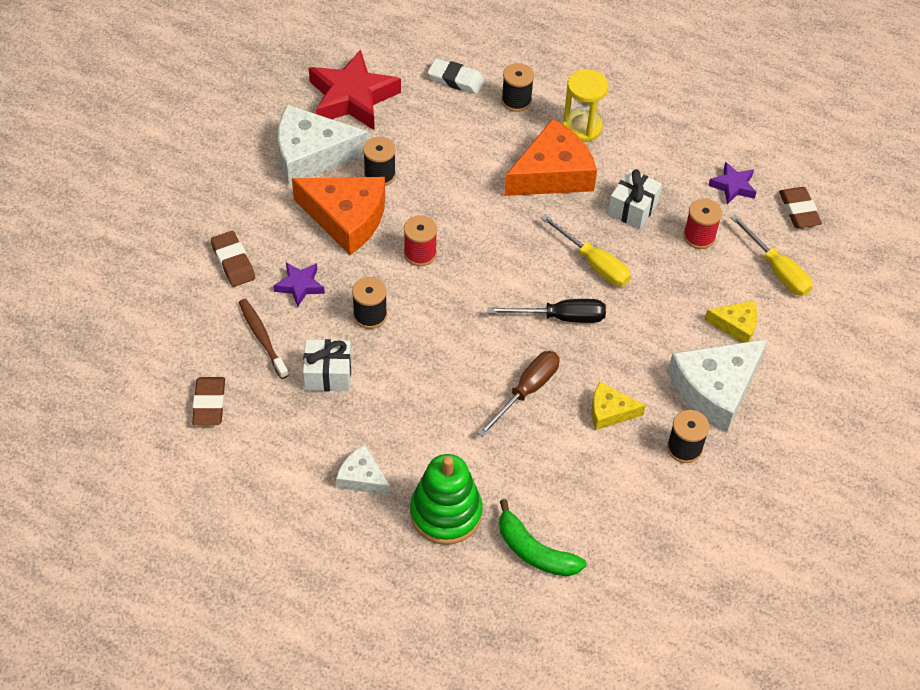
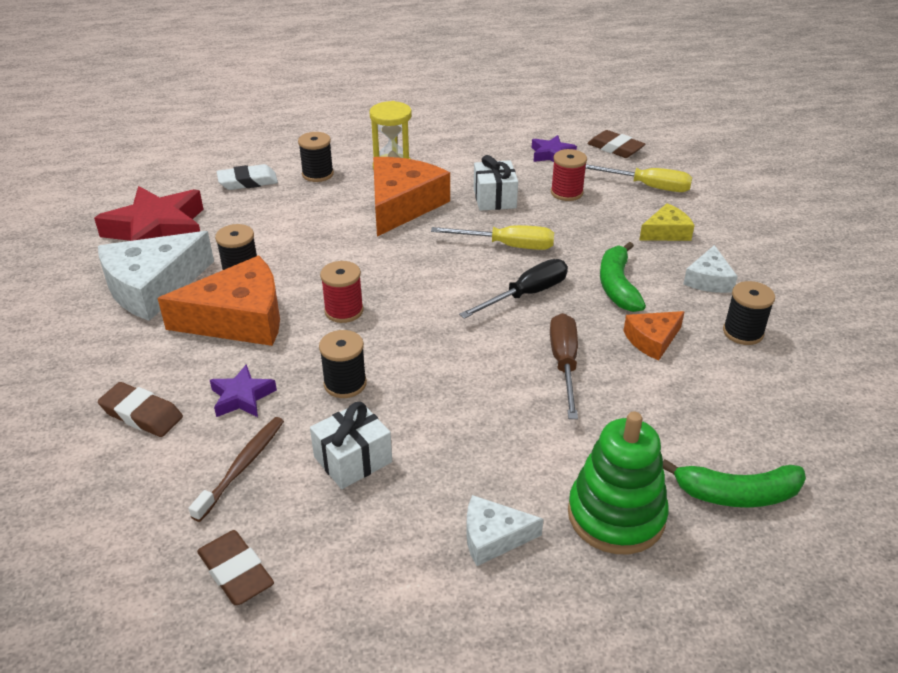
camera: 35 degrees left, 15 degrees down
(262, 338) = (242, 466): brown toothbrush -> brown toothbrush turned 90 degrees clockwise
(609, 412) = (652, 340): yellow cheese -> orange cheese
(637, 351) = (617, 286): none -> green banana
(715, 389) = (708, 280): white cheese -> white cheese, size x0.52

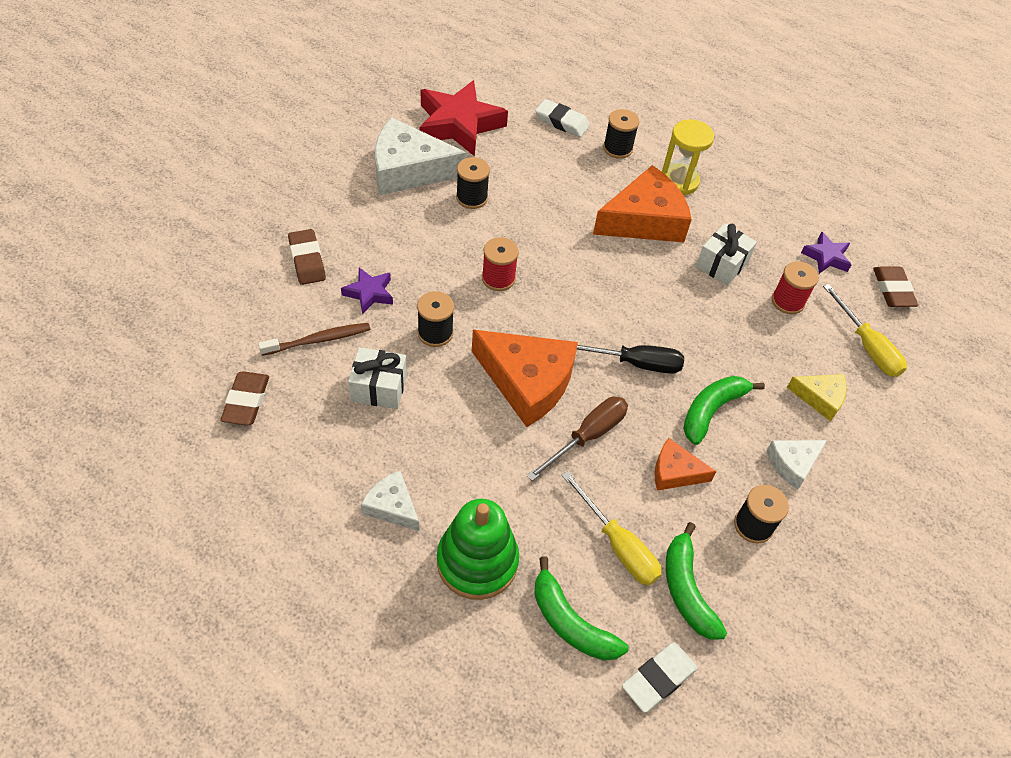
camera: 40 degrees right, 15 degrees up
(239, 319) = (430, 234): orange cheese -> orange cheese (527, 382)
(507, 246) = (675, 313): yellow screwdriver -> yellow screwdriver (617, 545)
(767, 404) = (686, 589): none -> green banana
(838, 475) = (658, 679): none -> white eraser

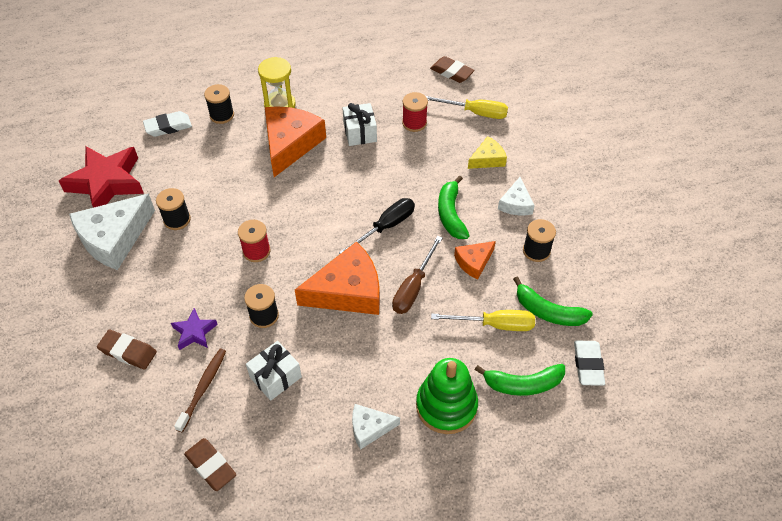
camera: 45 degrees left, 0 degrees up
(587, 436) = (413, 287): brown screwdriver -> brown screwdriver turned 150 degrees counterclockwise
(826, 257) = (402, 82): purple star -> none

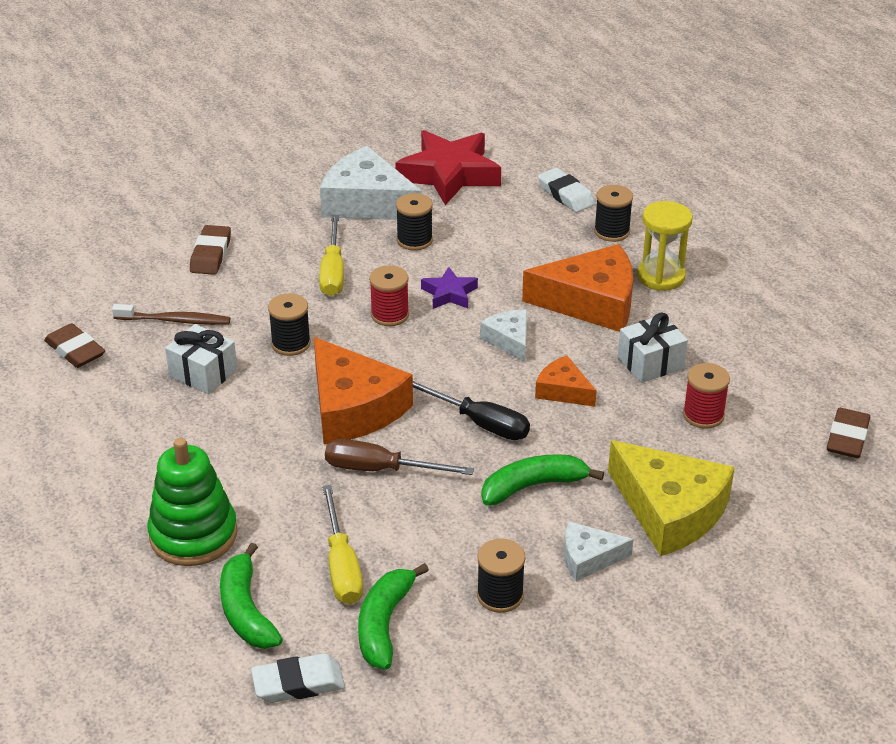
camera: 75 degrees right, 15 degrees down
(194, 332) = (250, 295): purple star -> purple star (449, 294)
(211, 466) = (75, 350): brown eraser -> brown eraser turned 75 degrees counterclockwise
(369, 428) = (146, 468): white cheese -> white cheese (509, 340)
(473, 262) = (450, 525): orange cheese -> orange cheese (563, 390)
(475, 112) = (768, 480): yellow screwdriver -> yellow screwdriver (333, 272)
(487, 159) = (670, 511): yellow cheese -> yellow cheese, size x1.92

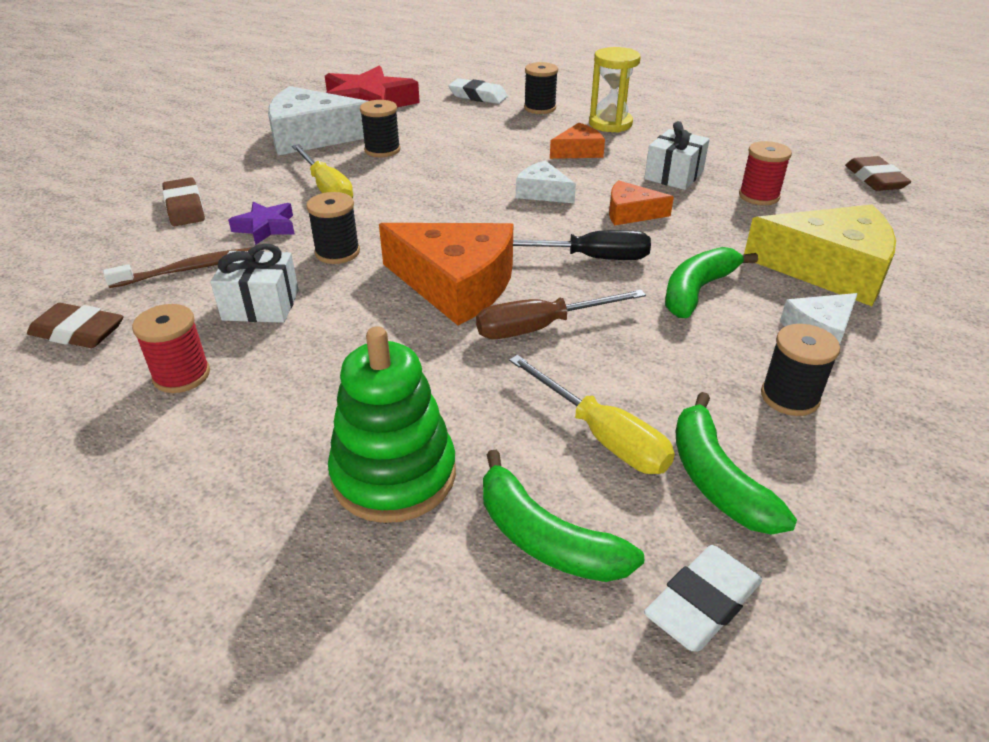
camera: 30 degrees left, 0 degrees up
(390, 315) = (415, 204): red spool -> red spool (182, 375)
(449, 294) = (453, 176): purple star -> purple star (266, 227)
(591, 302) = (578, 151): orange cheese -> orange cheese, size x0.52

